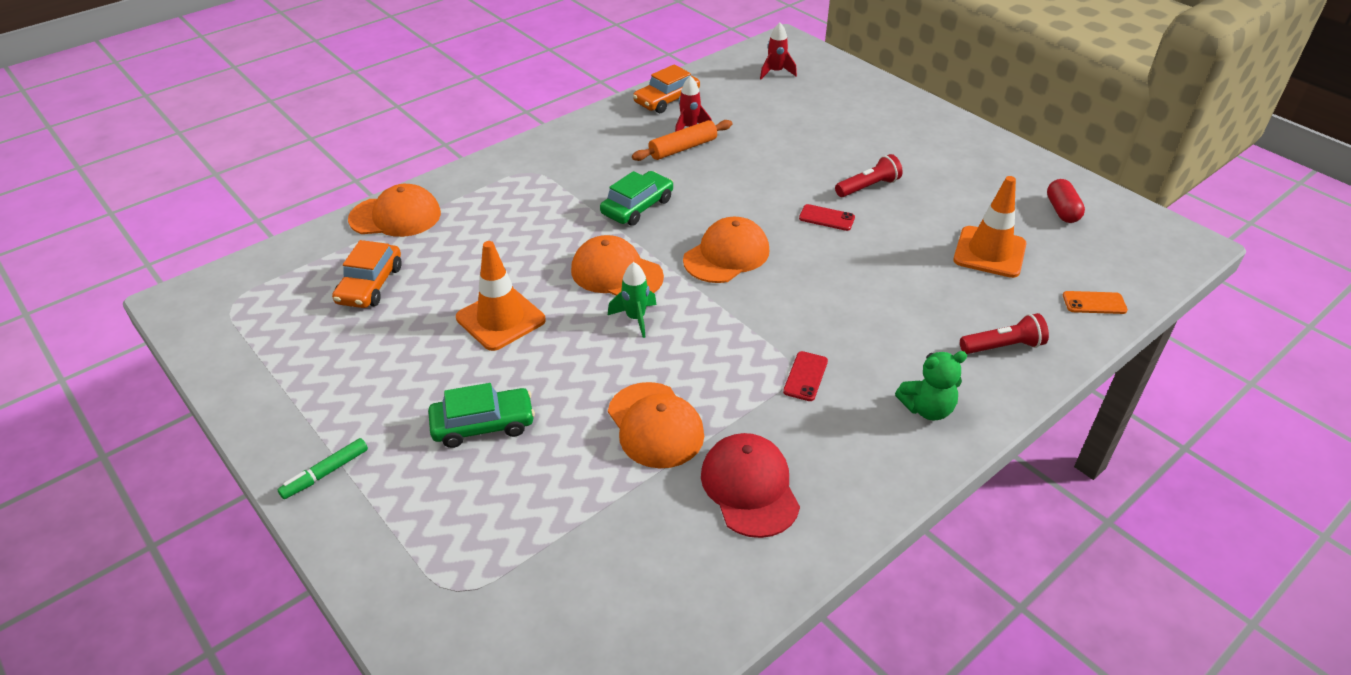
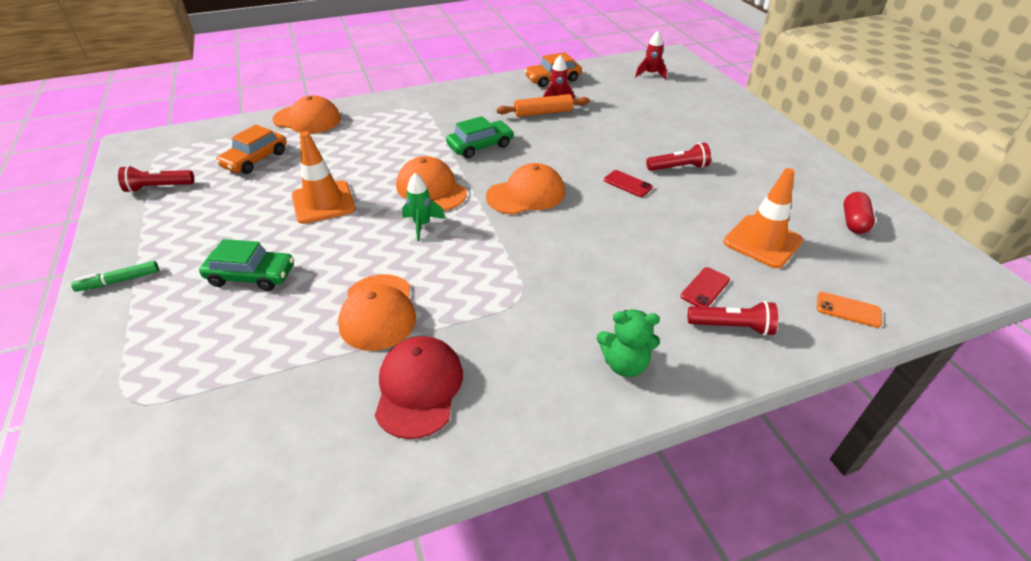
camera: 20 degrees right, 0 degrees up
(271, 350) = (158, 187): none -> red flashlight
(805, 376) = (530, 305): red phone -> red phone (705, 288)

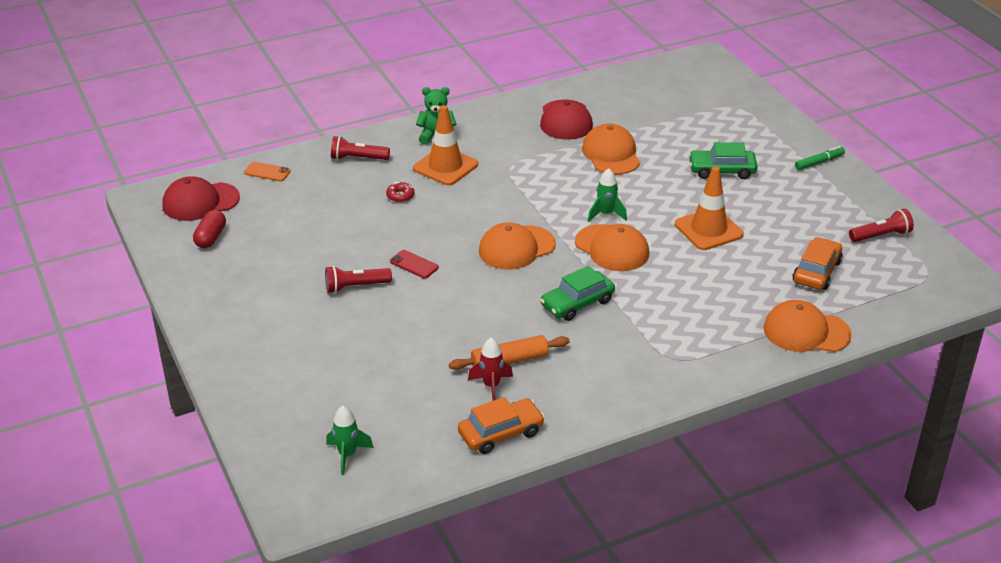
camera: 175 degrees right, 5 degrees down
(650, 74) = (347, 455): red rocket -> green rocket
(658, 262) = (400, 196): none -> red donut
(705, 288) = (368, 180): red phone -> none
(762, 241) = (305, 216): orange traffic cone -> orange traffic cone (445, 166)
(902, 268) = (200, 202): none -> red cap

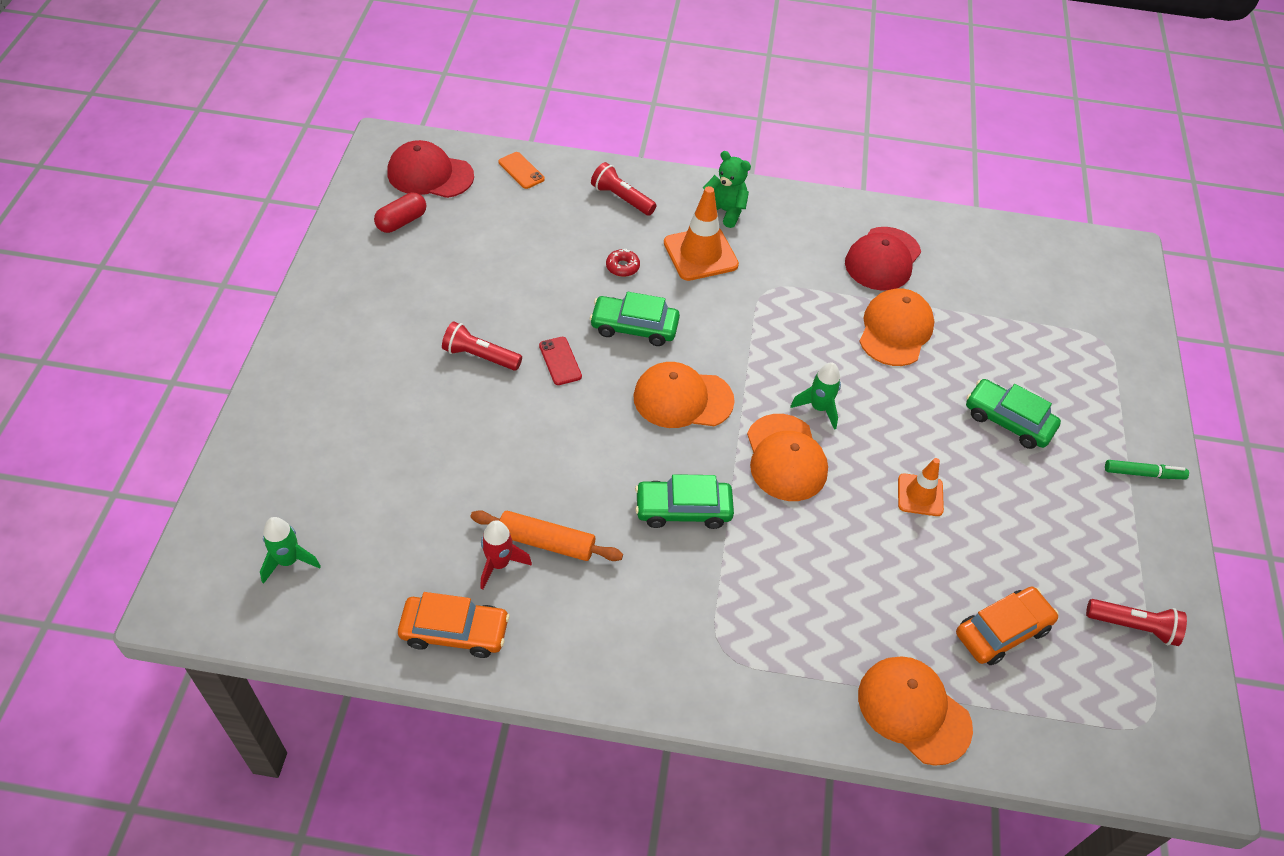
camera: 30 degrees right, 15 degrees up
(444, 224) = (634, 327): none -> green car
(708, 230) = (920, 495): orange traffic cone -> orange traffic cone, size x0.62

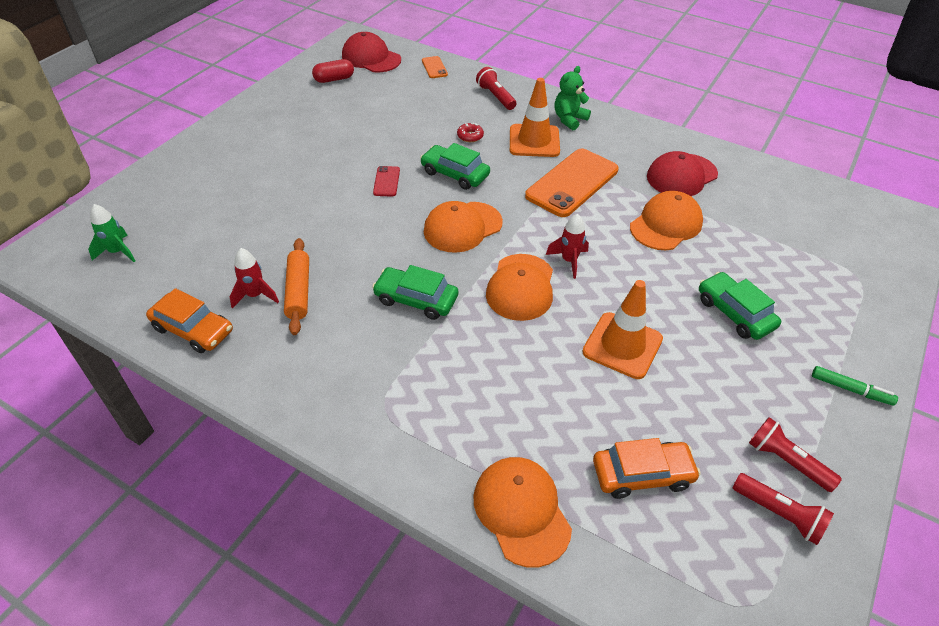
camera: 25 degrees right, 5 degrees down
(480, 356) = (332, 165): red flashlight -> red flashlight (786, 461)
(546, 542) = (299, 291): orange rolling pin -> orange rolling pin turned 45 degrees clockwise
(682, 399) = (462, 227): orange cap -> orange cap turned 60 degrees counterclockwise
(725, 211) = (569, 119): green teddy bear -> green teddy bear turned 105 degrees counterclockwise
(772, 302) = (572, 183): none -> orange phone
(819, 408) = (569, 261): green rocket -> red rocket
(920, 495) = (622, 345): orange traffic cone -> orange traffic cone, size x1.62

